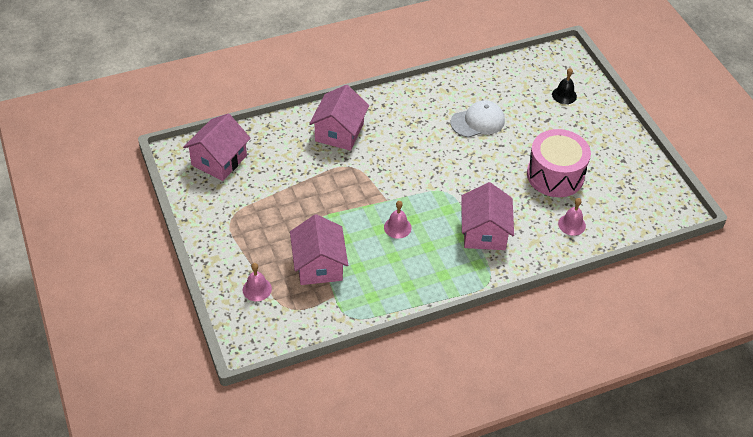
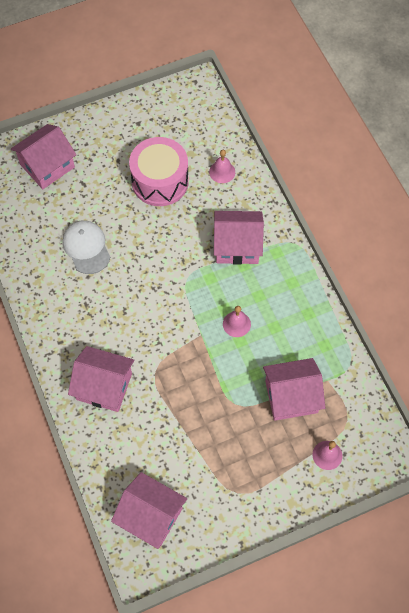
camera: 90 degrees left, 15 degrees up
(564, 95) = (47, 166): black bell -> pink house

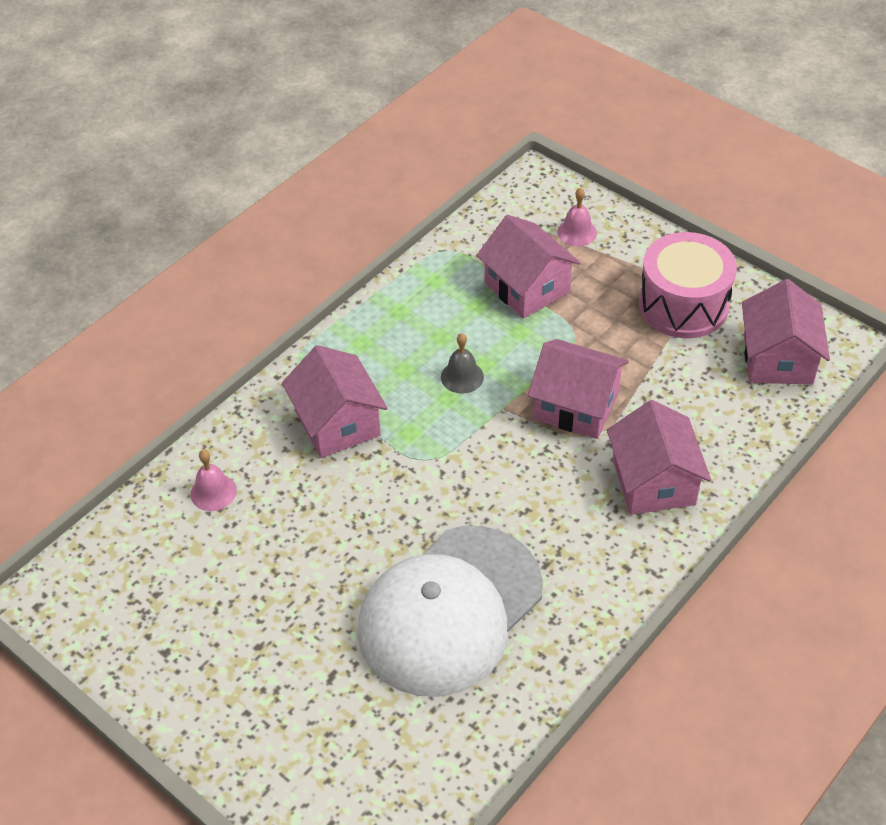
camera: 115 degrees left, 15 degrees down
(47, 166) = (323, 751): pink house -> pink house (576, 406)
(86, 247) = (450, 610): white cap -> white cap, size x1.92
(160, 181) = (272, 566): pink drum -> pink drum (683, 305)
(236, 324) = (462, 377): pink bell -> grey bell

